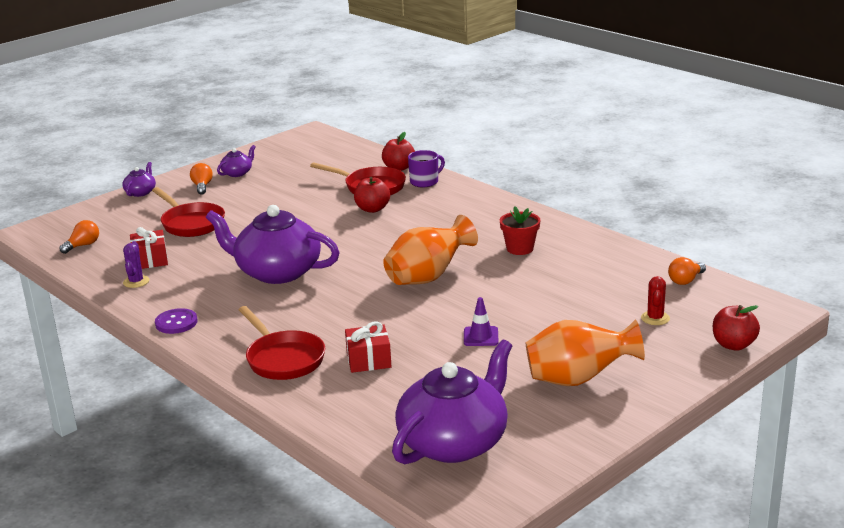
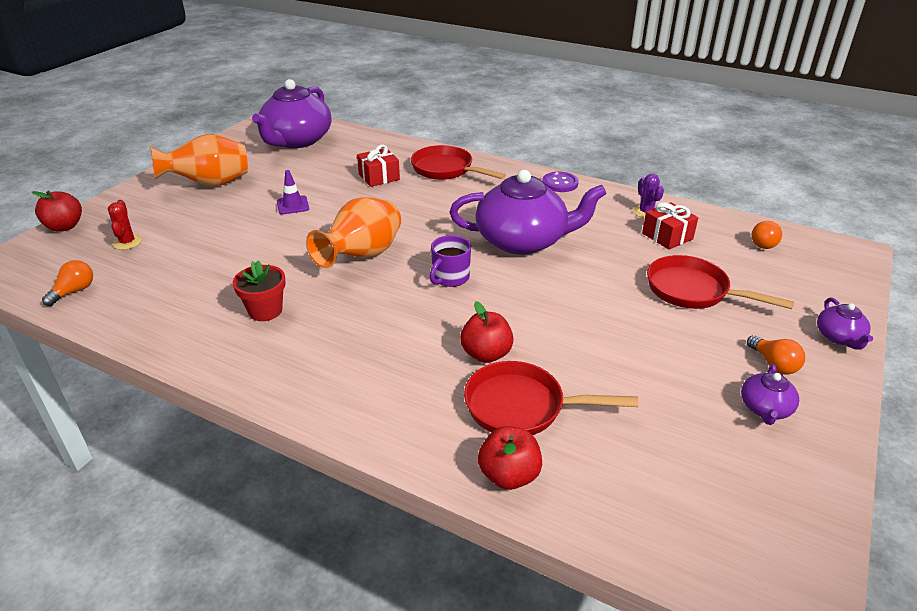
camera: 160 degrees right, 10 degrees up
(425, 182) = (442, 438): purple mug -> purple mug (450, 278)

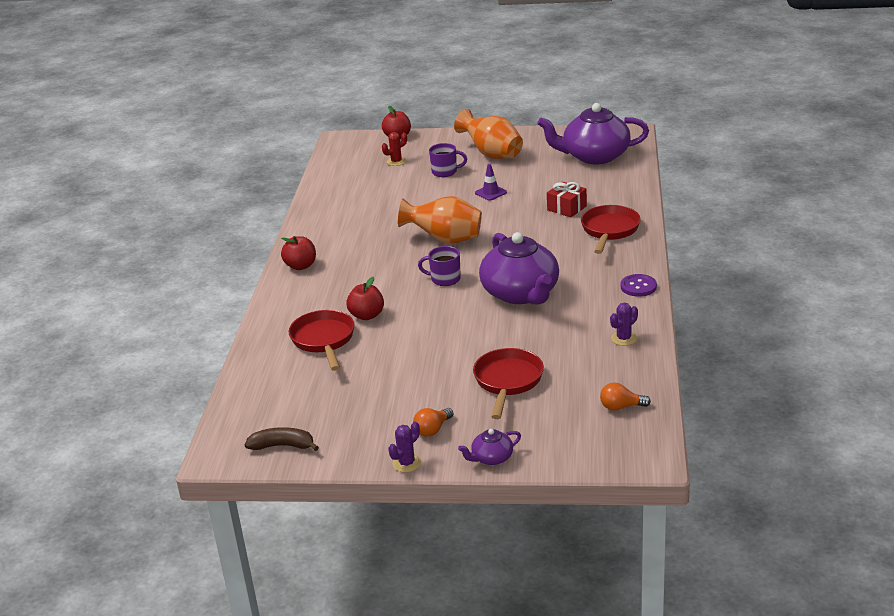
camera: 70 degrees right, 5 degrees down
(74, 291) = (336, 170): orange light bulb -> none
(205, 218) = (445, 172): none -> purple mug
(265, 311) = (359, 231): red flower pot -> none
(509, 475) = (264, 350): red apple -> red apple (301, 266)
(667, 236) = (588, 356): red gift -> none
(765, 409) = (378, 431): purple teapot -> none
(781, 513) = (282, 446): none -> brown banana
(842, 401) = (406, 463): none -> purple cactus

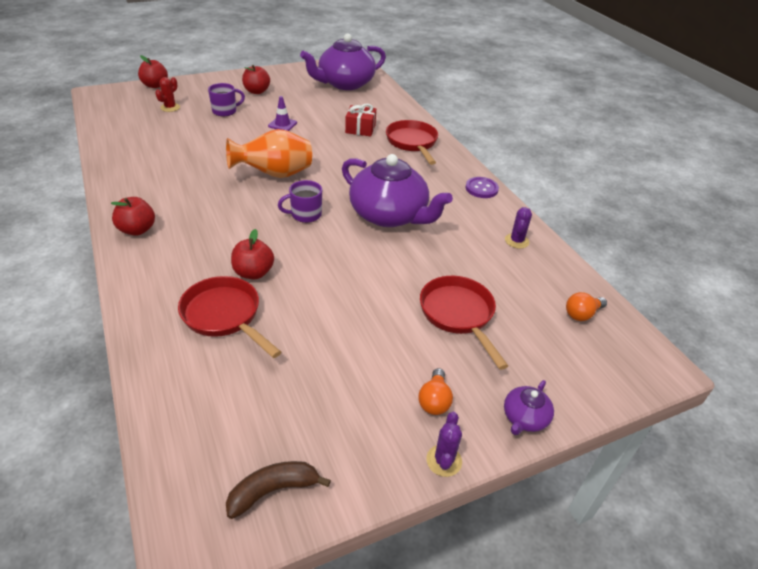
camera: 35 degrees left, 10 degrees up
(492, 154) = (256, 91): orange vase -> red apple

